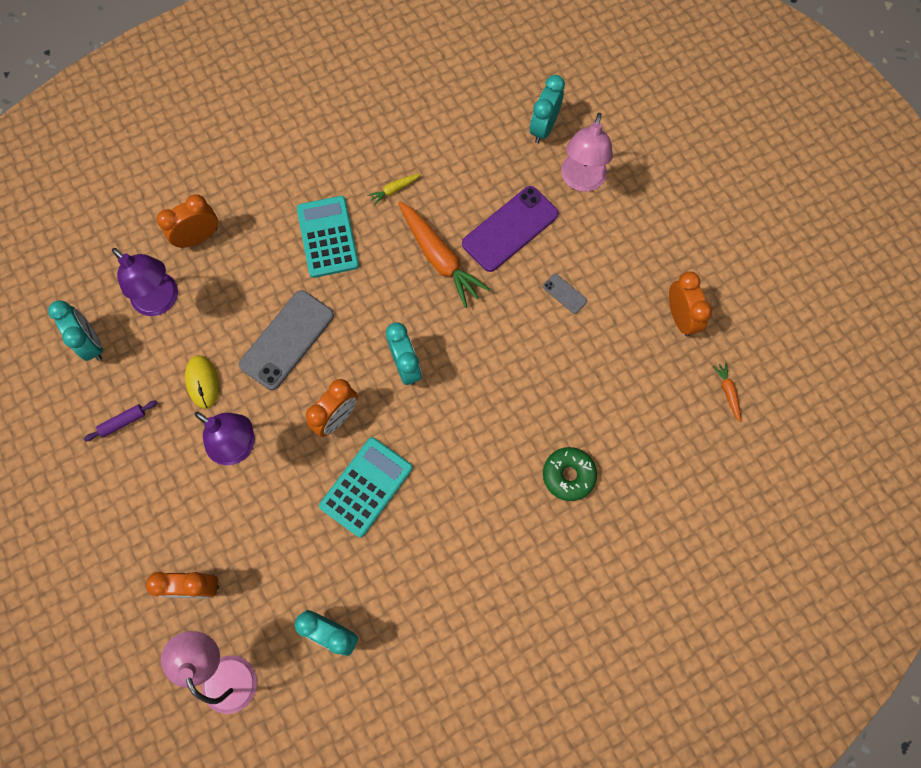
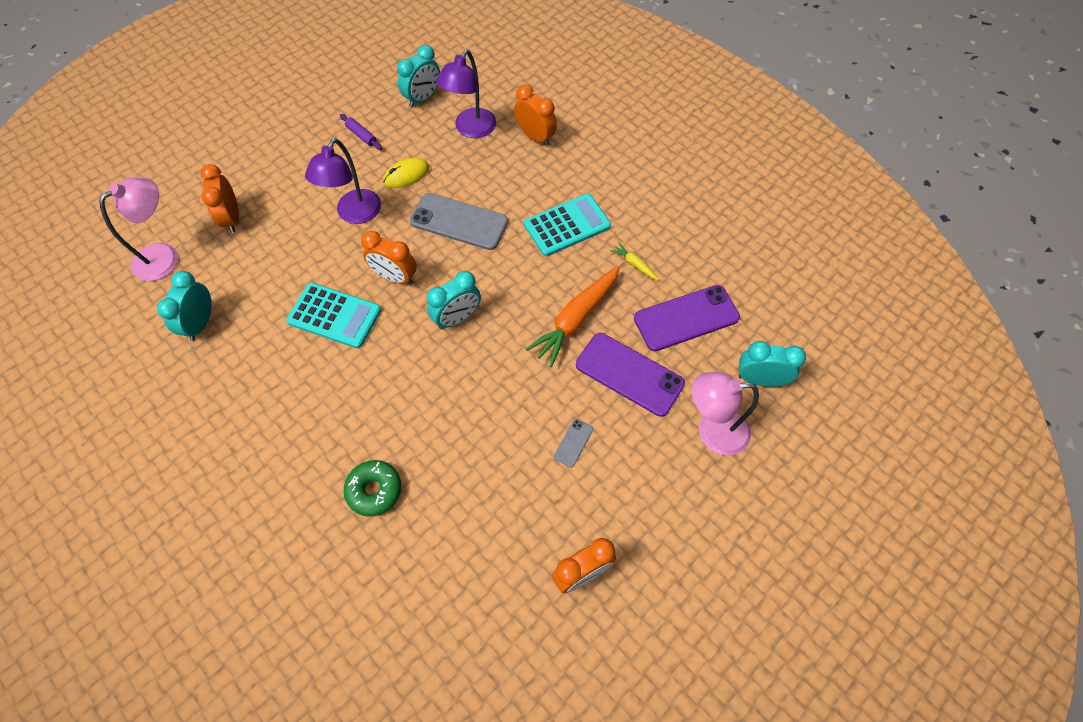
camera: 75 degrees right, 10 degrees down
(466, 165) = (686, 318): none -> purple phone
(727, 392) = (504, 648): orange carrot -> none

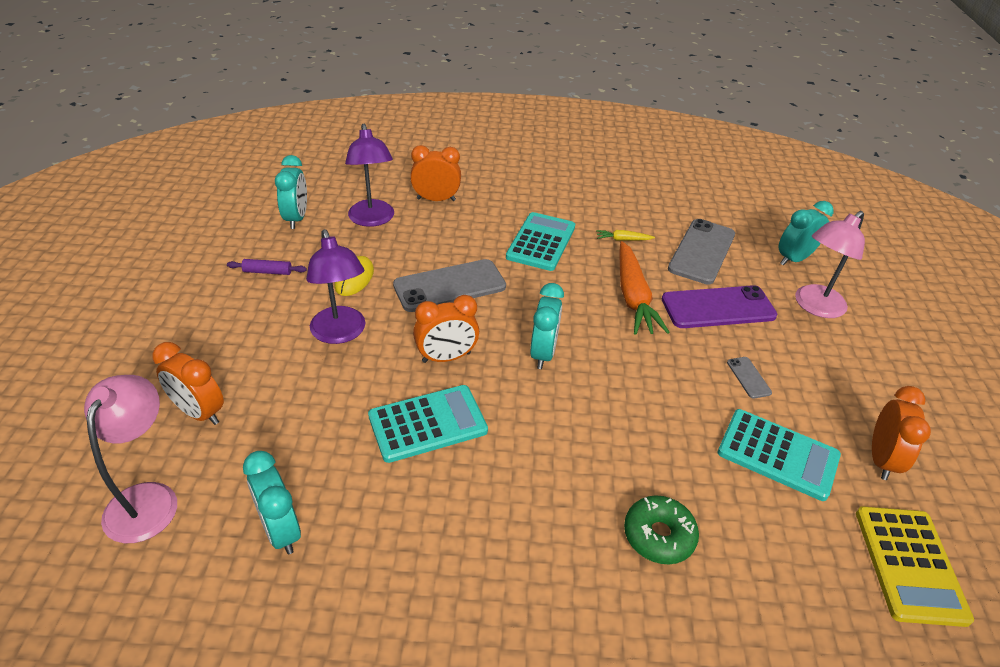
camera: 45 degrees left, 20 degrees down
(497, 643) = (910, 565): none -> yellow calculator
(515, 508) = (778, 454): none -> turquoise calculator
(686, 318) = (702, 251): purple phone -> grey phone

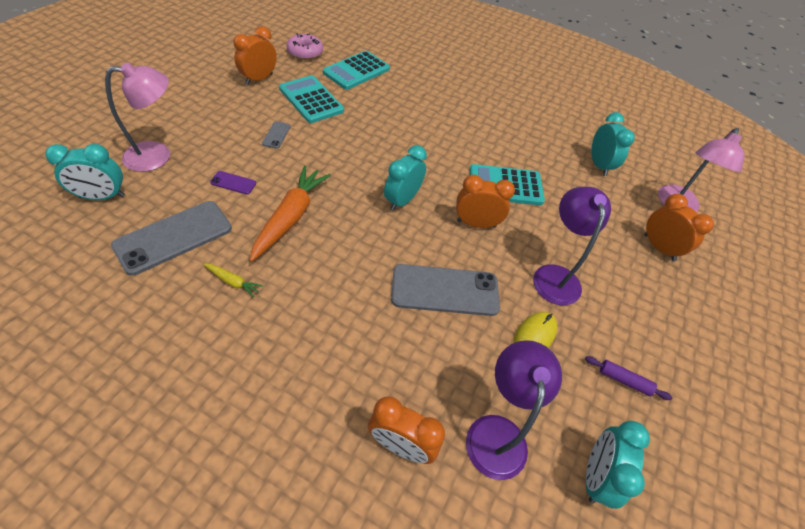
camera: 160 degrees left, 10 degrees up
(541, 242) = (321, 312): turquoise calculator -> turquoise calculator (356, 71)
(658, 535) = (408, 98): green donut -> none
(718, 308) = (233, 183): purple phone -> purple phone, size x0.44
(910, 565) = (305, 52): yellow calculator -> pink donut

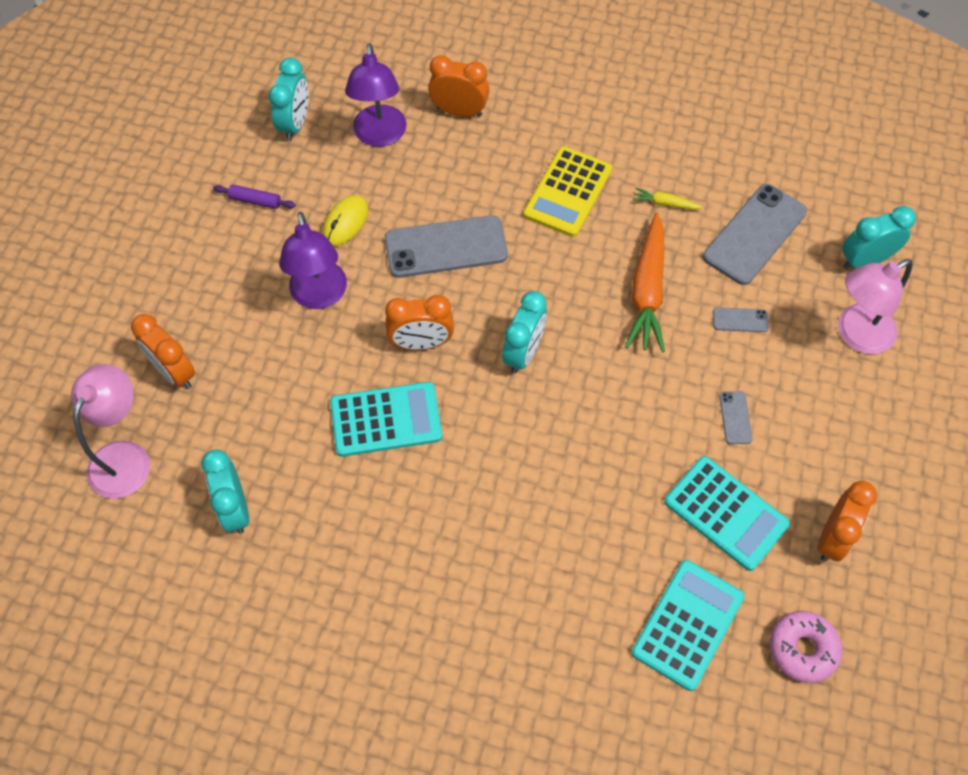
camera: 175 degrees right, 10 degrees up
(233, 183) = (740, 320): purple phone -> grey phone
(317, 315) = (568, 192): none -> yellow calculator

